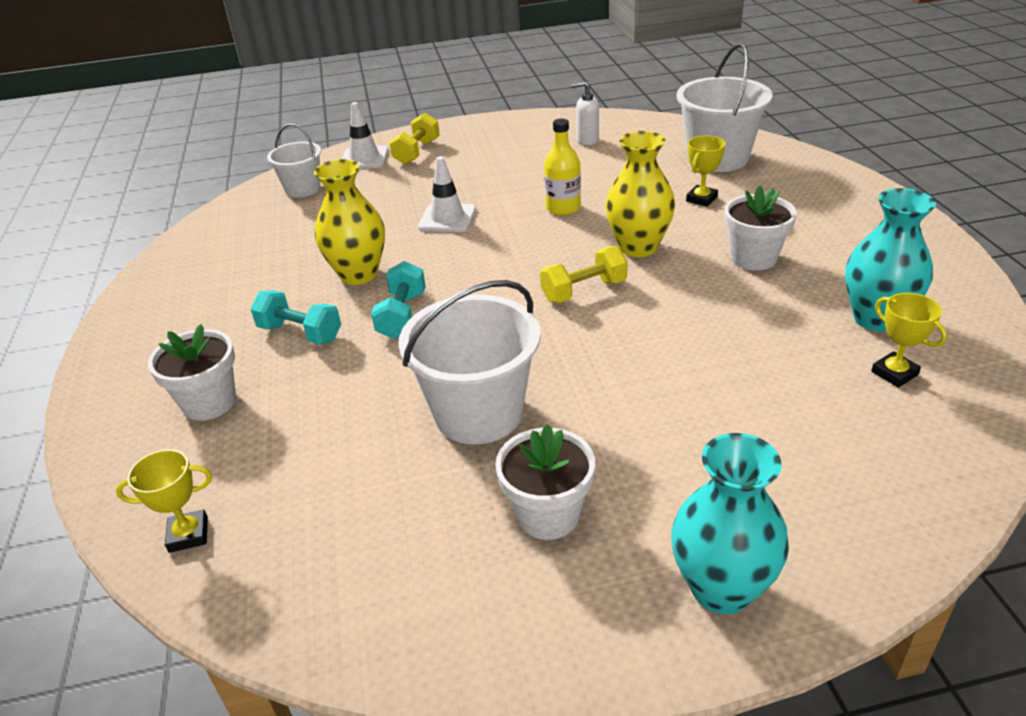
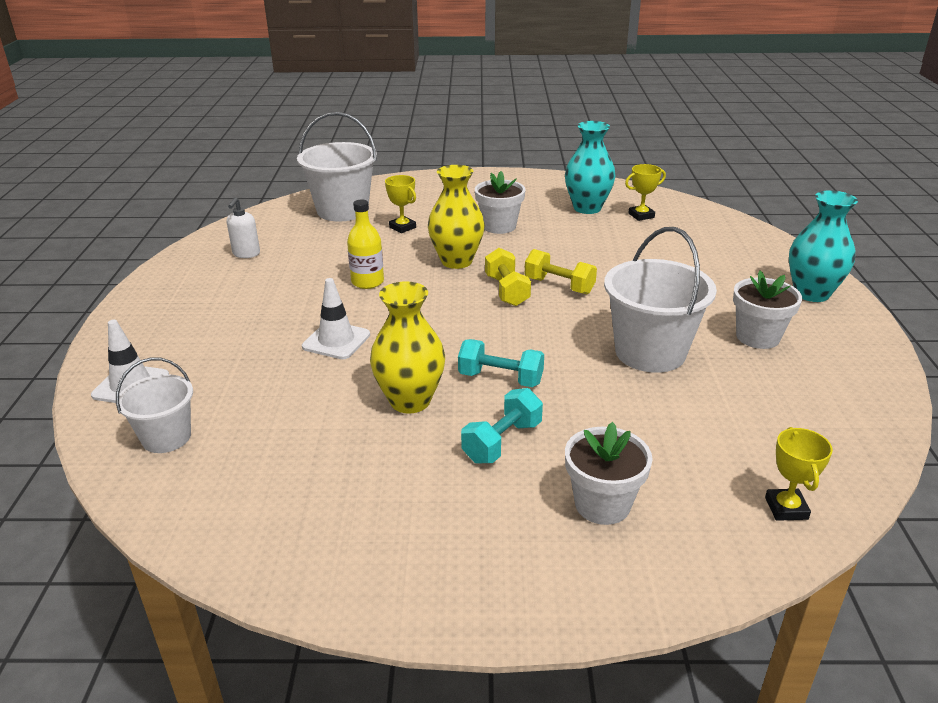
camera: 80 degrees left, 5 degrees down
(417, 152) = (159, 347): yellow dumbbell -> yellow dumbbell (559, 286)

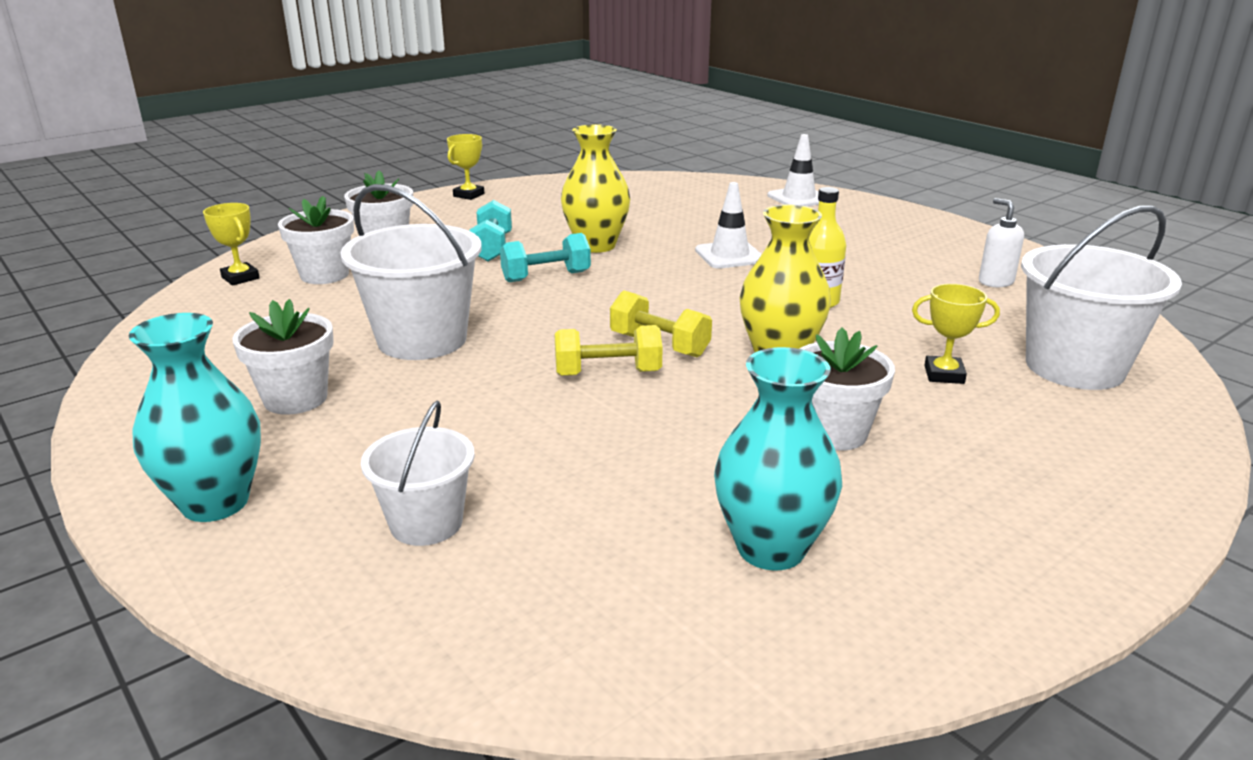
camera: 140 degrees right, 5 degrees down
(166, 437) = (713, 192): white bucket -> white bucket (426, 523)
(641, 215) = (646, 577): yellow trophy -> yellow trophy (468, 195)
(693, 472) = (324, 275): none -> white flower pot

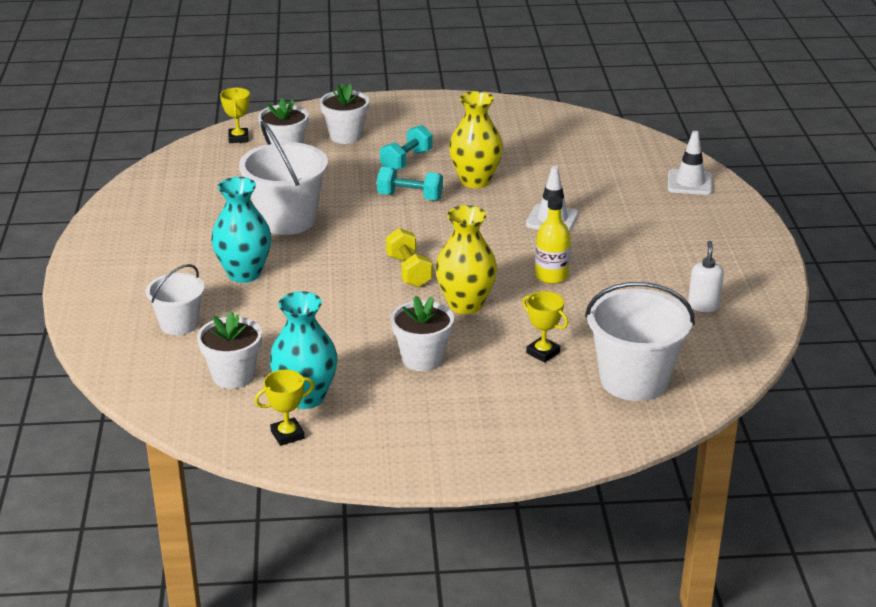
camera: 35 degrees right, 5 degrees up
(215, 503) = (107, 279): turquoise vase -> turquoise vase (244, 274)
(295, 399) = (189, 235): white flower pot -> white flower pot (233, 376)
(468, 195) = (450, 104): yellow trophy -> yellow trophy (287, 435)
(608, 373) = (356, 278): yellow dumbbell -> none

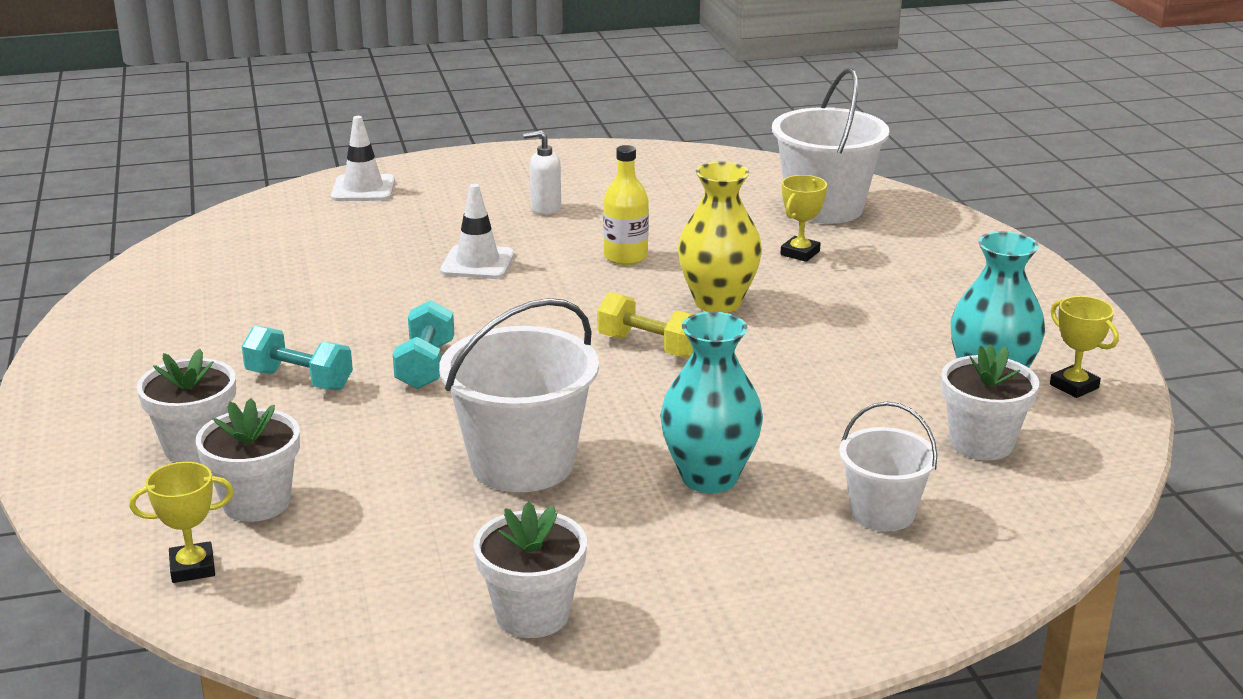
camera: 100 degrees left, 5 degrees down
(409, 271) = (649, 346): yellow dumbbell -> yellow dumbbell turned 60 degrees clockwise
(422, 359) = (856, 319): white flower pot -> white flower pot (532, 614)
(475, 181) = (367, 320): yellow vase -> none
(703, 306) = (659, 179): white soap dispenser -> white soap dispenser (545, 208)

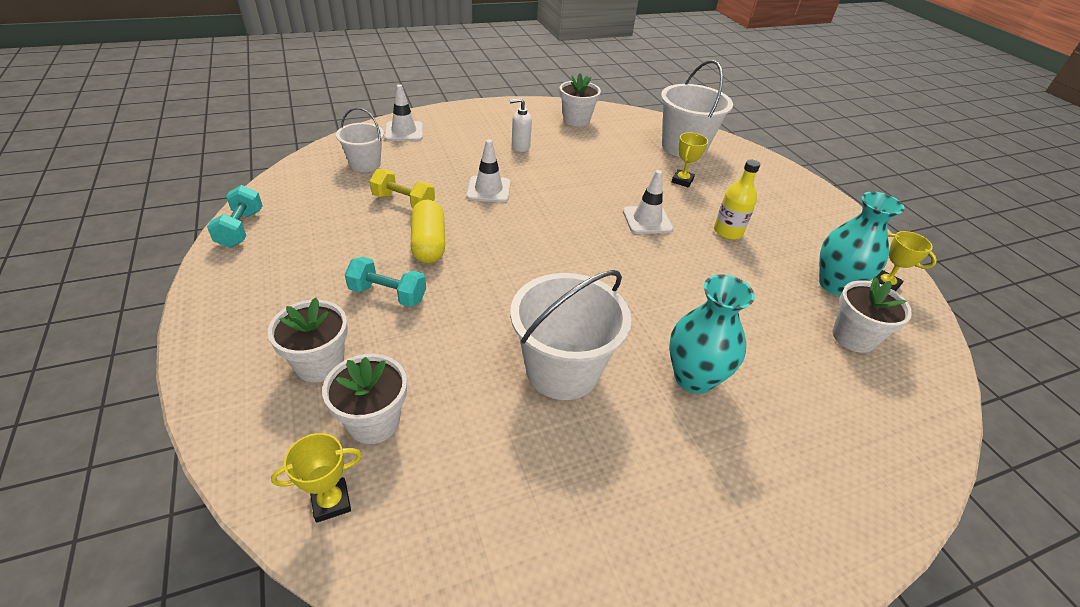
camera: 10 degrees left, 15 degrees up
(370, 325) = (429, 243): none -> yellow capsule
(425, 366) = (473, 278): turquoise dumbbell -> turquoise dumbbell (241, 229)
(532, 614) = (612, 538): white flower pot -> white flower pot (576, 120)
(625, 257) = (579, 184): yellow bottle -> yellow bottle (728, 232)
(649, 346) = (616, 258): yellow dumbbell -> yellow dumbbell (404, 202)
(718, 302) = (647, 220): yellow vase -> white traffic cone
(882, 513) = (819, 407): white bucket -> white bucket (365, 164)

